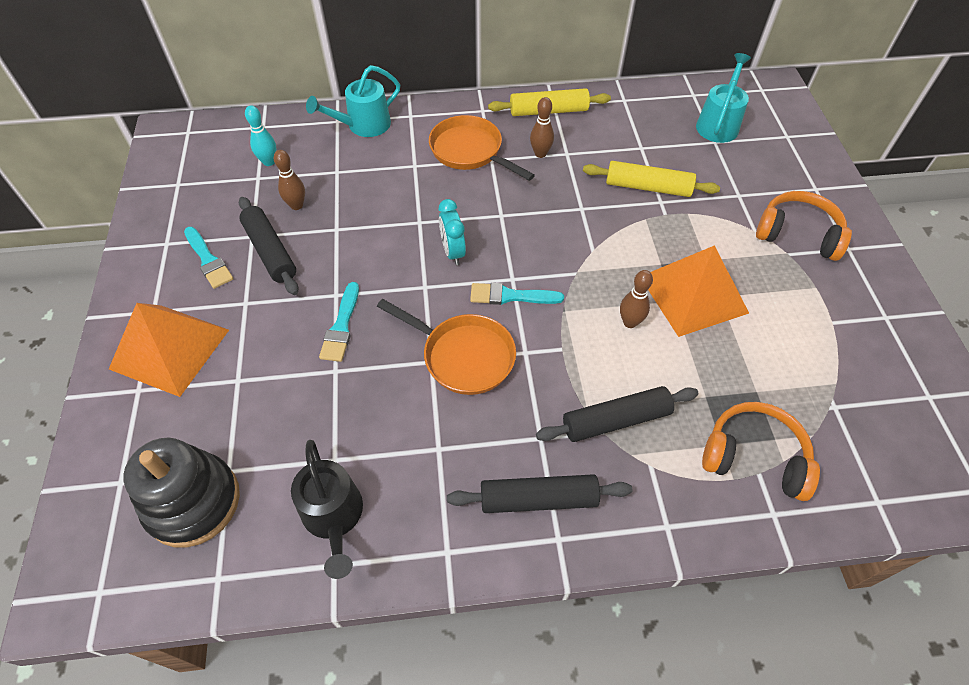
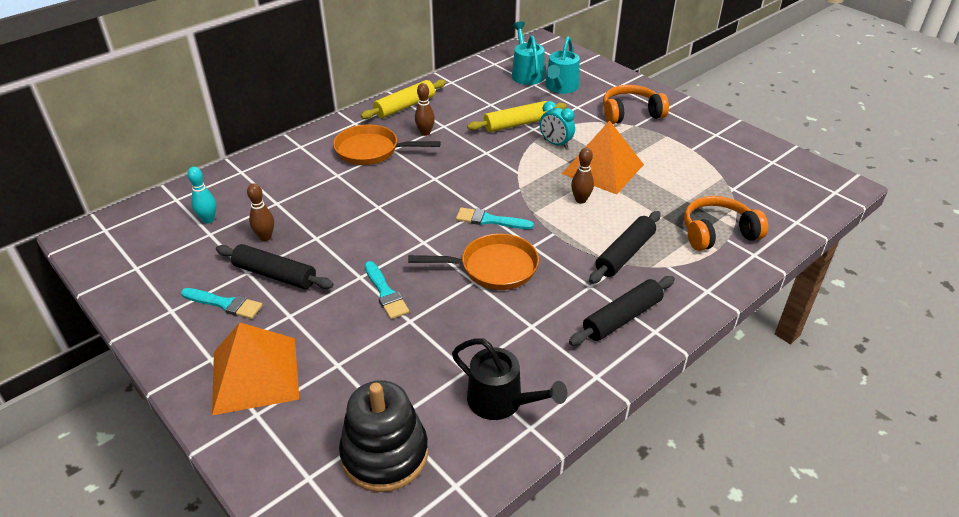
camera: 35 degrees left, 15 degrees down
(363, 126) = (267, 166): turquoise watering can -> turquoise watering can (560, 88)
(453, 252) = (422, 213): turquoise clock -> turquoise clock (555, 144)
(510, 296) = (490, 220): turquoise brush -> turquoise brush turned 45 degrees clockwise

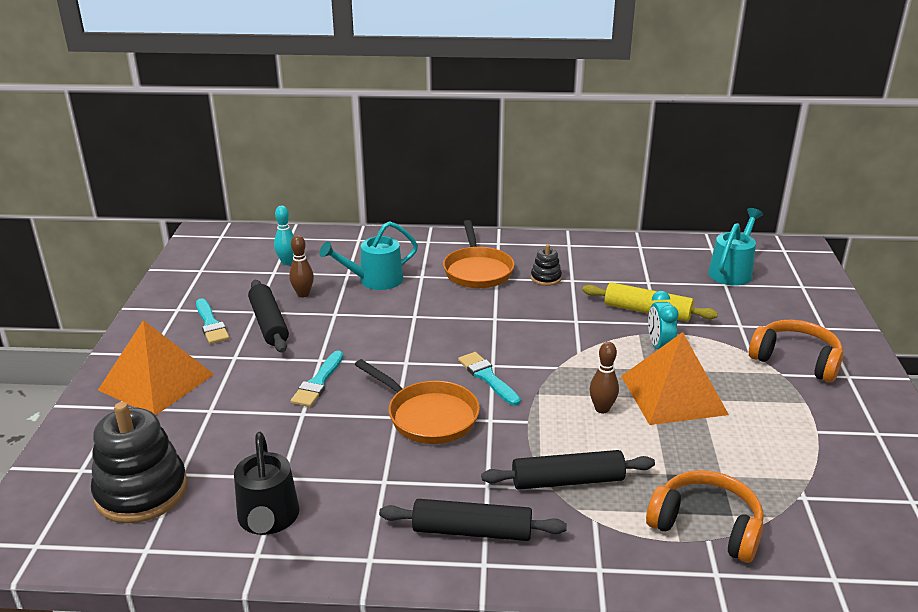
camera: 45 degrees right, 10 degrees down
(371, 150) = (477, 271): orange pan -> orange pan turned 150 degrees counterclockwise
(405, 106) = (562, 248): yellow rolling pin -> none
(425, 133) = (546, 278): brown bowling pin -> black stacking toy
(560, 88) = (750, 300): turquoise watering can -> turquoise watering can (374, 280)

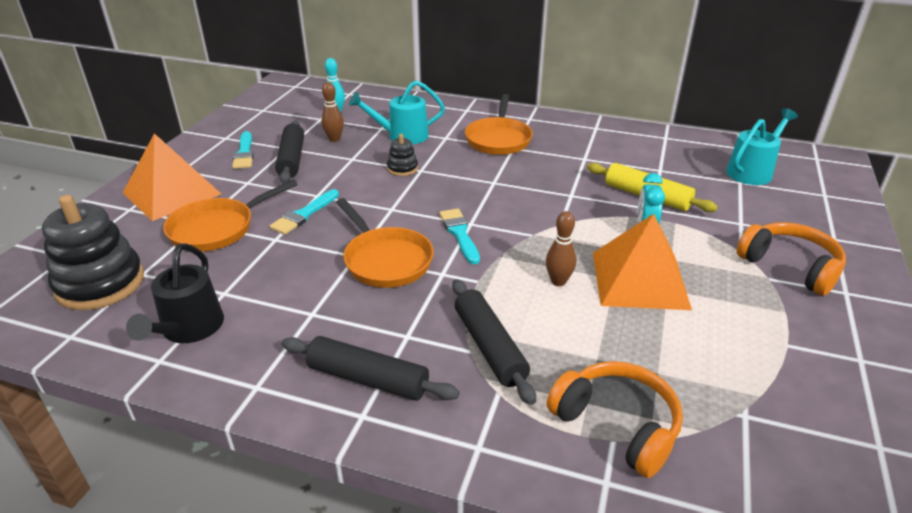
camera: 15 degrees right, 5 degrees up
(233, 412) = (217, 228): none -> orange pan
(546, 278) = (559, 153): black stacking toy -> black stacking toy (402, 168)
(567, 481) = (489, 347): black rolling pin -> black rolling pin turned 60 degrees clockwise

